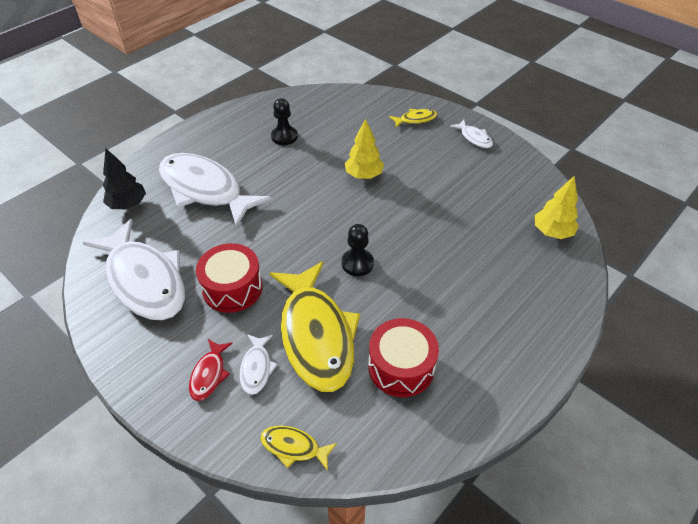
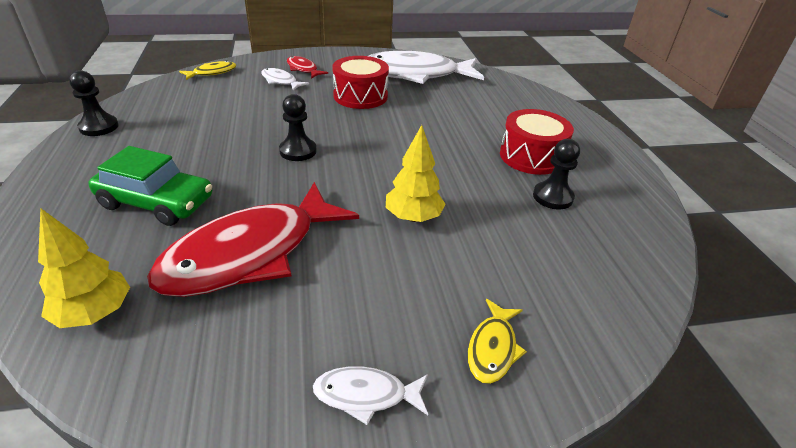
camera: 125 degrees right, 10 degrees down
(128, 204) = (513, 90): black tree -> none
(205, 189) = (498, 123): white fish -> none
(316, 335) = (266, 106): yellow fish -> none
(401, 367) = (181, 122): red drum -> red drum (531, 156)
(461, 213) = (250, 253): none -> red fish
(470, 415) = (99, 127): none -> black pawn
(482, 283) = (156, 202): none -> green car

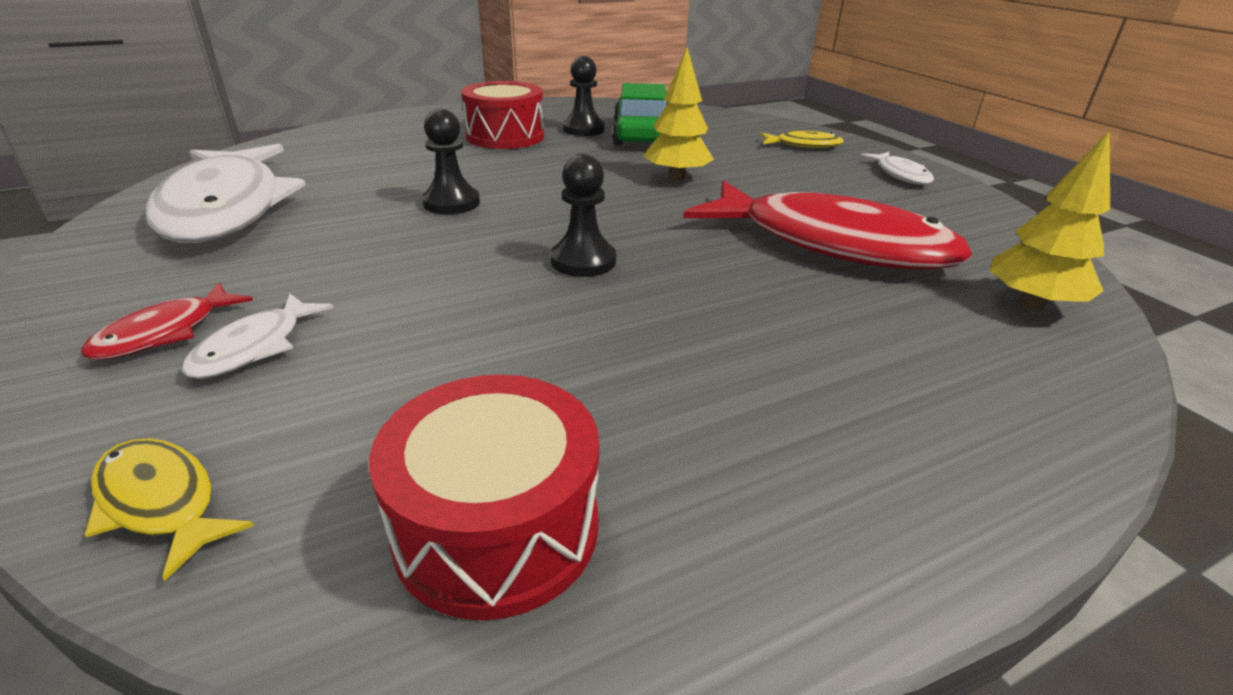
camera: 105 degrees left, 5 degrees down
(99, 127) = (656, 588): black pawn -> black pawn (451, 203)
(156, 202) = (829, 341): green car -> green car (641, 135)
(360, 96) = (341, 243): red drum -> red drum (497, 528)

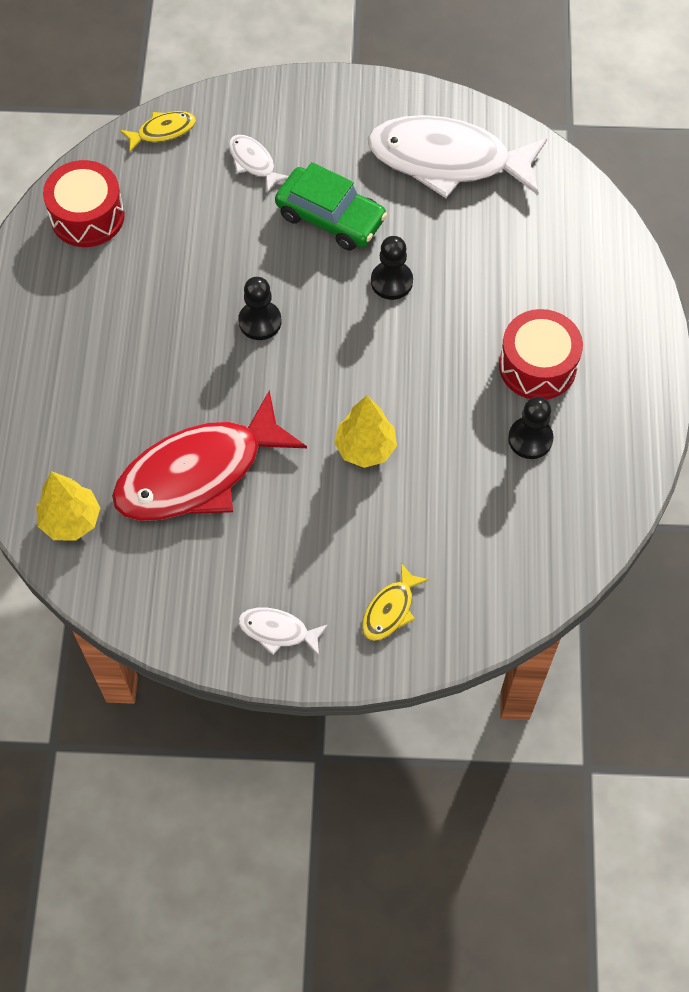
camera: 120 degrees right, 30 degrees up
(165, 333) = (288, 132): red fish -> none
(641, 135) = (489, 481): green car -> green car (330, 217)

